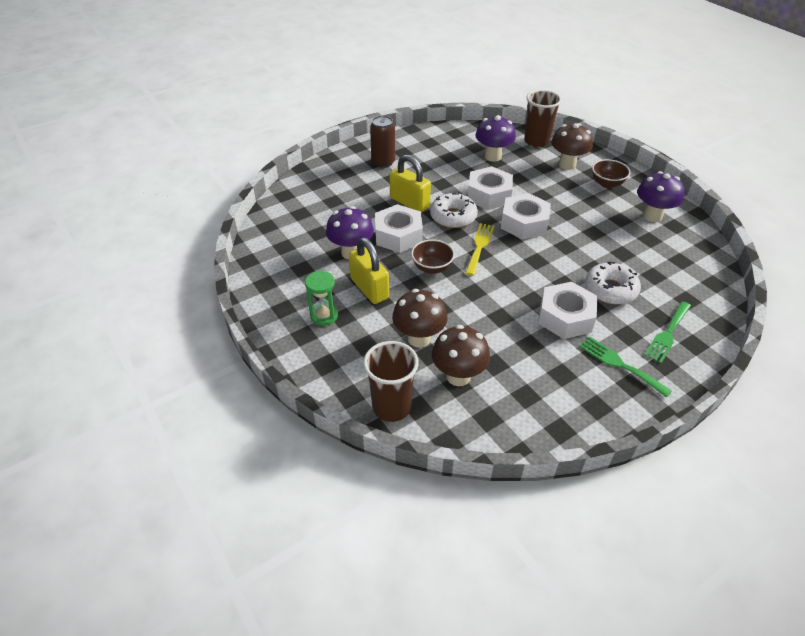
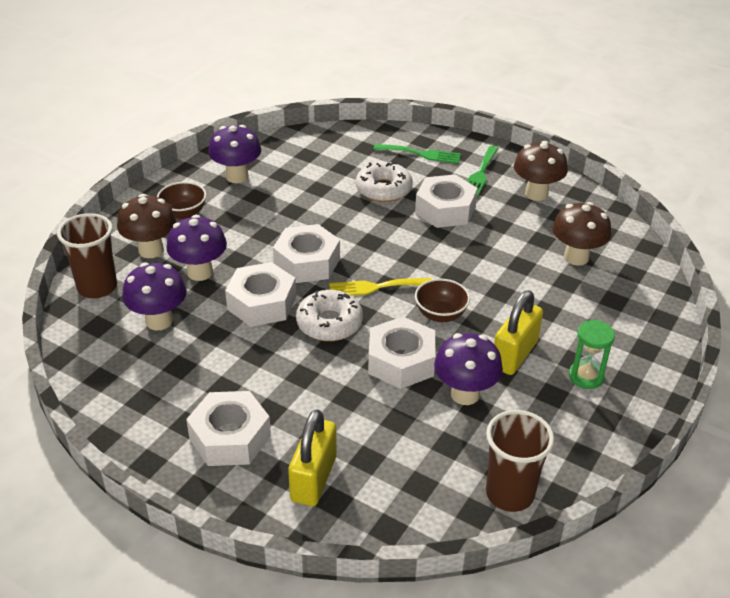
camera: 115 degrees left, 5 degrees down
(383, 162) = (230, 437): brown can -> white nut
(391, 407) = (648, 287): brown cup -> brown cup (509, 494)
(409, 202) = (322, 373): yellow padlock -> yellow padlock (313, 478)
(419, 338) = (553, 294): brown mushroom -> brown mushroom (536, 194)
(534, 178) = (200, 272): none -> purple mushroom

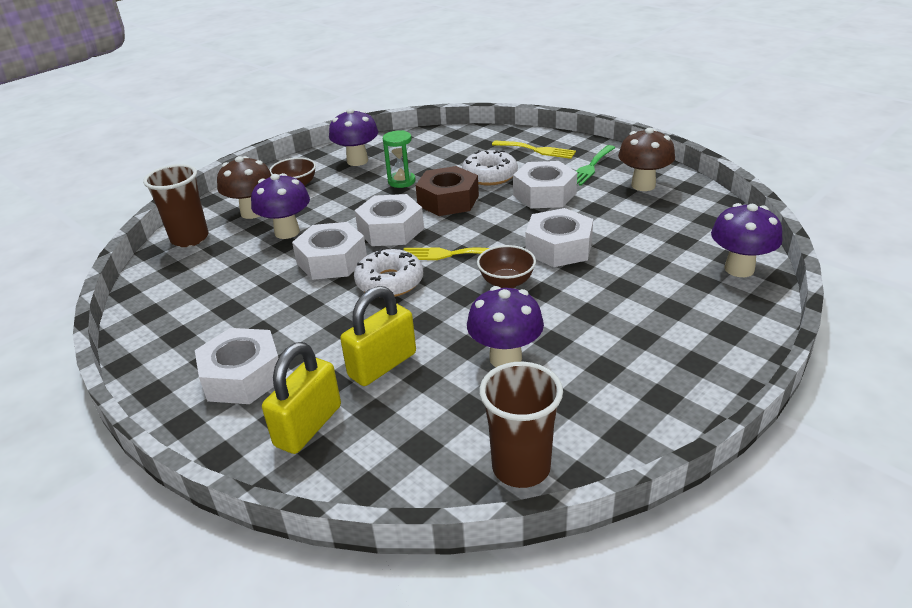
camera: 15 degrees right, 5 degrees down
(159, 321) = (229, 269): purple mushroom -> purple mushroom (739, 269)
(352, 223) = (448, 200): none -> brown nut
(401, 361) = (448, 322): white nut -> white nut (558, 247)
(421, 154) = (537, 150): green fork -> yellow fork
(514, 354) = (573, 325): yellow padlock -> yellow padlock (382, 365)
(576, 257) = (670, 241): brown mushroom -> none
(586, 376) = (650, 353): green hourglass -> green hourglass (401, 181)

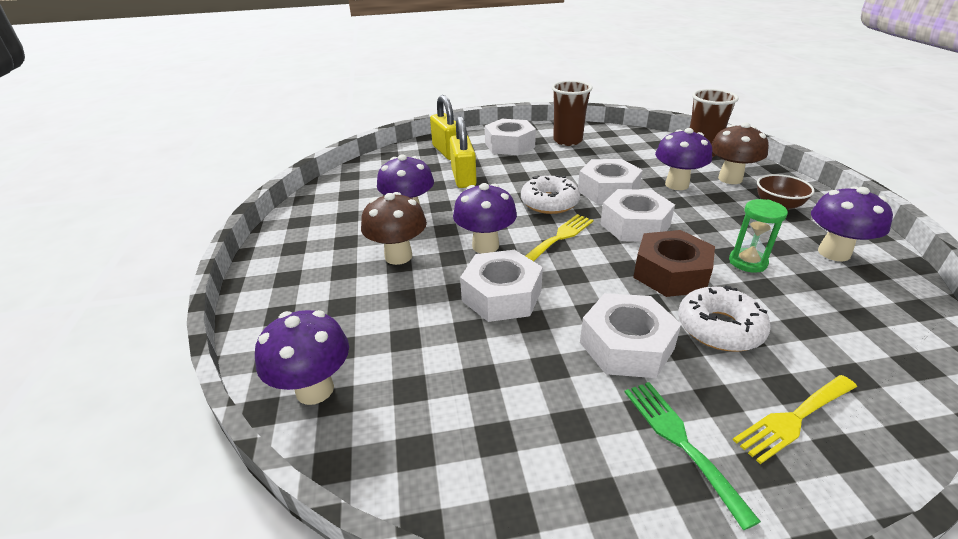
camera: 125 degrees right, 0 degrees up
(506, 282) = (485, 246): brown bowl -> purple mushroom
(521, 467) = (335, 188): brown cup -> brown cup (567, 141)
(643, 185) = (568, 459): brown mushroom -> brown mushroom (398, 256)

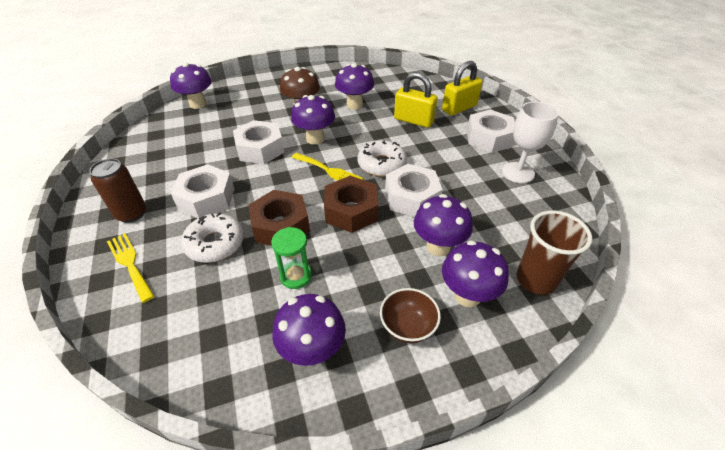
camera: 80 degrees right, 10 degrees up
(463, 178) = (413, 120): yellow padlock -> yellow padlock turned 45 degrees clockwise
(567, 141) = (518, 173): brown cup -> white goblet
(635, 225) = (351, 211): white nut -> brown nut
(680, 441) = (132, 214): green fork -> brown can
(730, 179) = (467, 295): brown mushroom -> purple mushroom

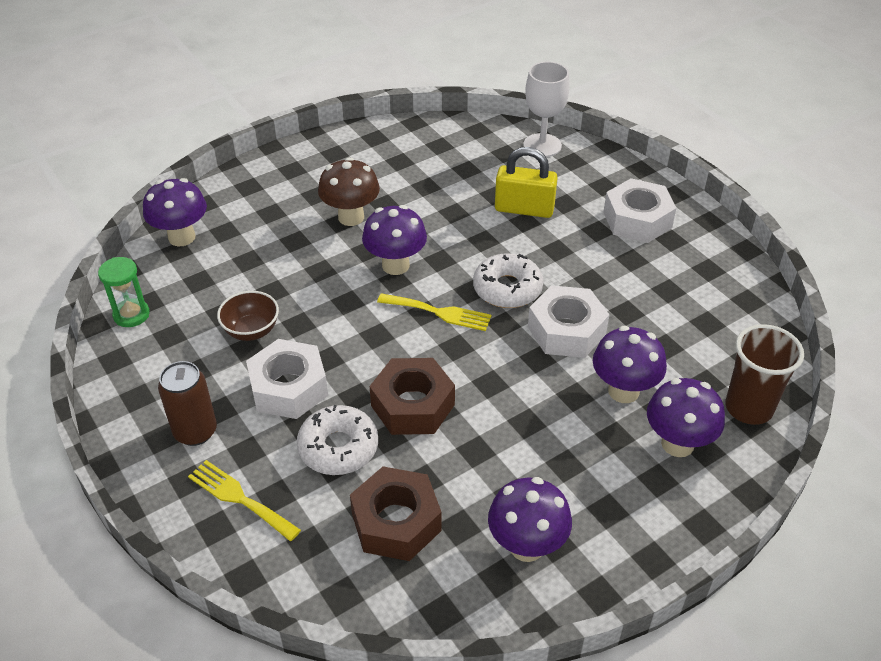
camera: 15 degrees left, 0 degrees up
(260, 149) = (323, 297): white nut -> none
(296, 276) = (465, 466): green hourglass -> green hourglass (131, 315)
(351, 211) = (495, 365): brown nut -> brown nut (396, 522)
(354, 105) = (427, 197): purple mushroom -> none
(407, 327) = (623, 495): brown bowl -> brown bowl (251, 331)
(459, 108) = (581, 176): yellow padlock -> none
(518, 173) = (690, 267): white goblet -> white goblet (542, 145)

